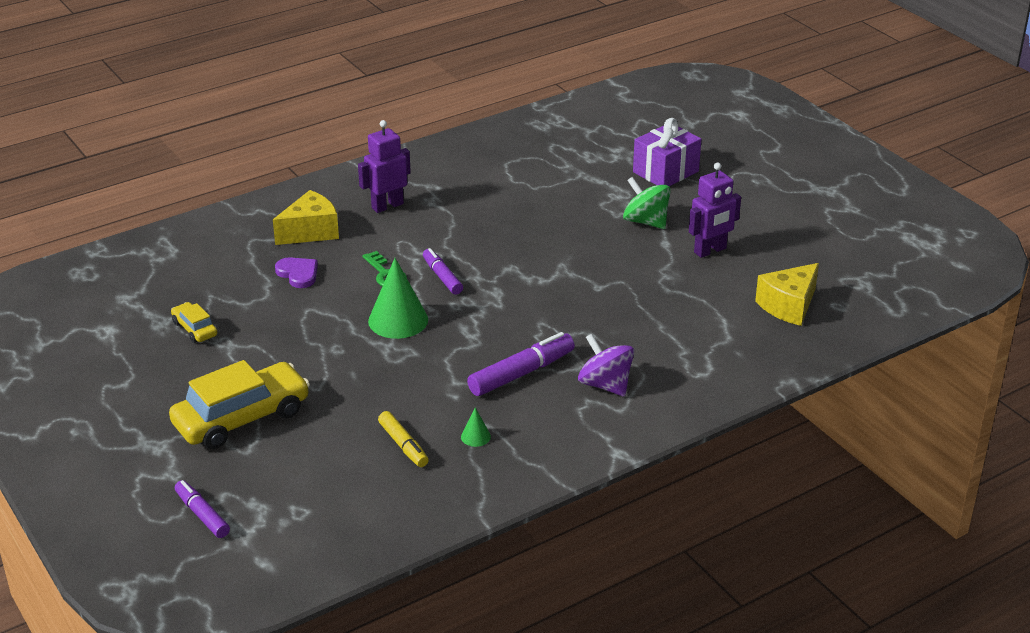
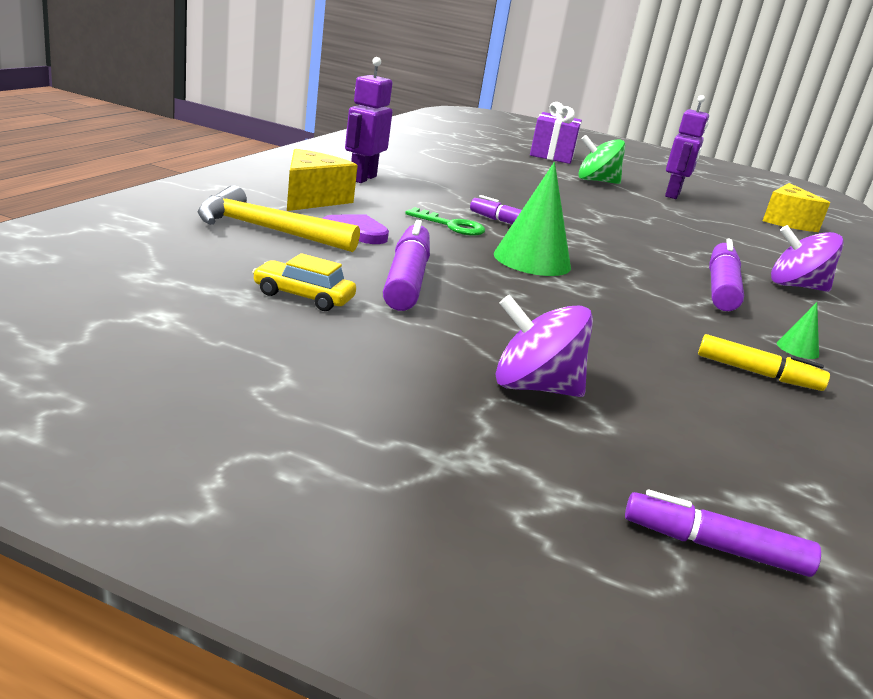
camera: 40 degrees left, 10 degrees down
(238, 265) = (267, 230): none -> yellow hammer
(242, 418) = (534, 387): yellow car -> purple spinning top
(276, 325) = (406, 279): none -> purple marker

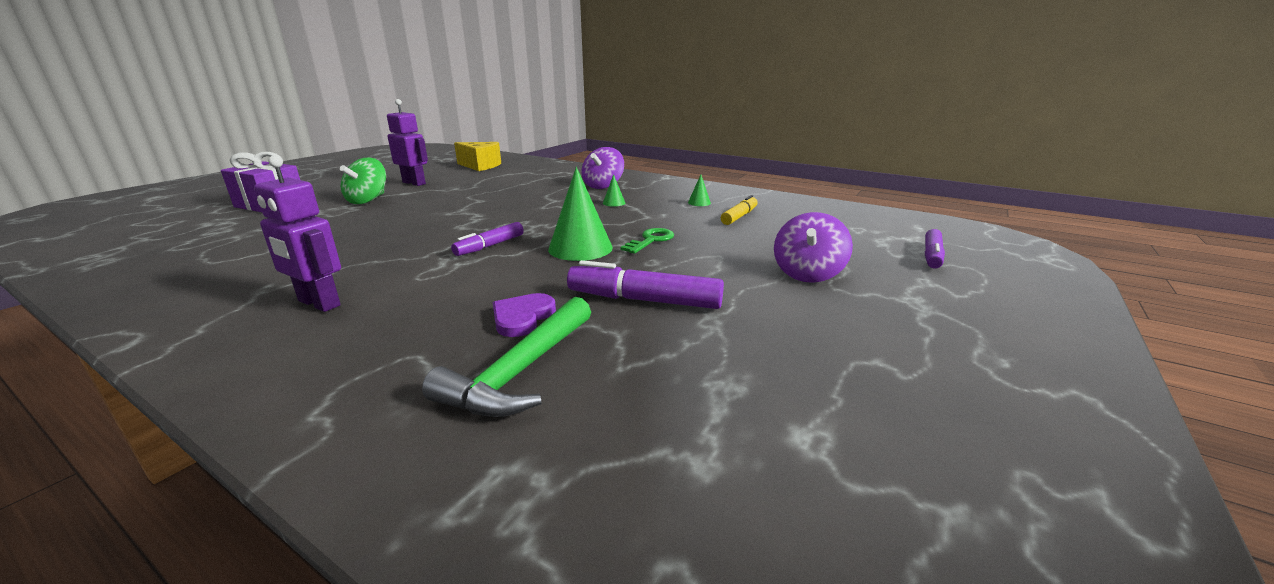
camera: 75 degrees left, 0 degrees up
(267, 230) = (520, 371): yellow hammer -> green hammer
(303, 296) = (708, 351): yellow car -> none
(312, 199) = (399, 339): yellow cheese -> none
(451, 225) = (496, 270): green key -> green key (651, 240)
(720, 288) = (614, 203): purple marker -> green cone

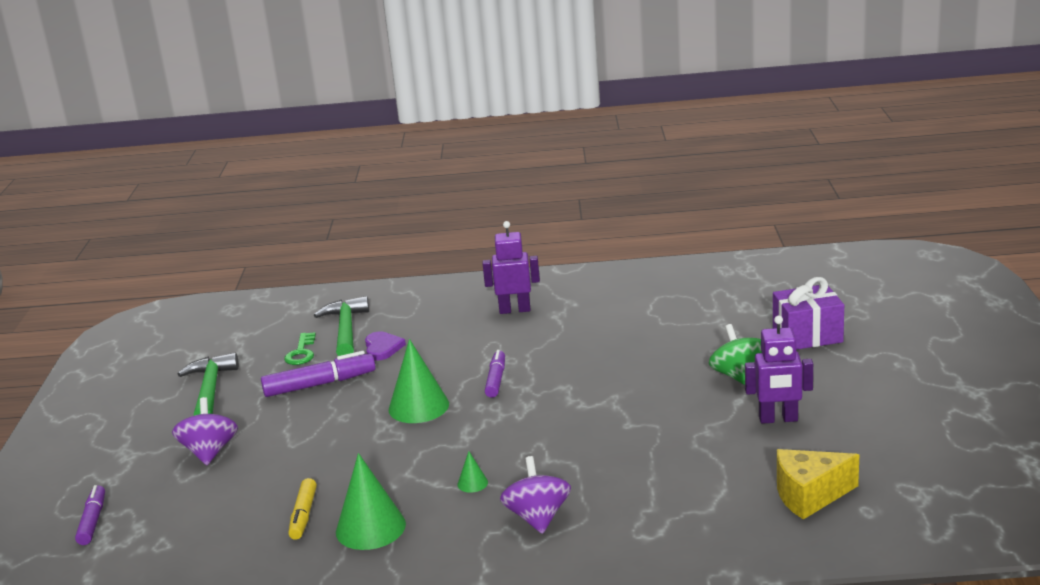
camera: 150 degrees right, 0 degrees up
(651, 240) = (367, 439): green key -> green key (301, 352)
(699, 202) = (370, 528): green cone -> green cone, size x2.20
(793, 347) = (210, 390): none -> green hammer

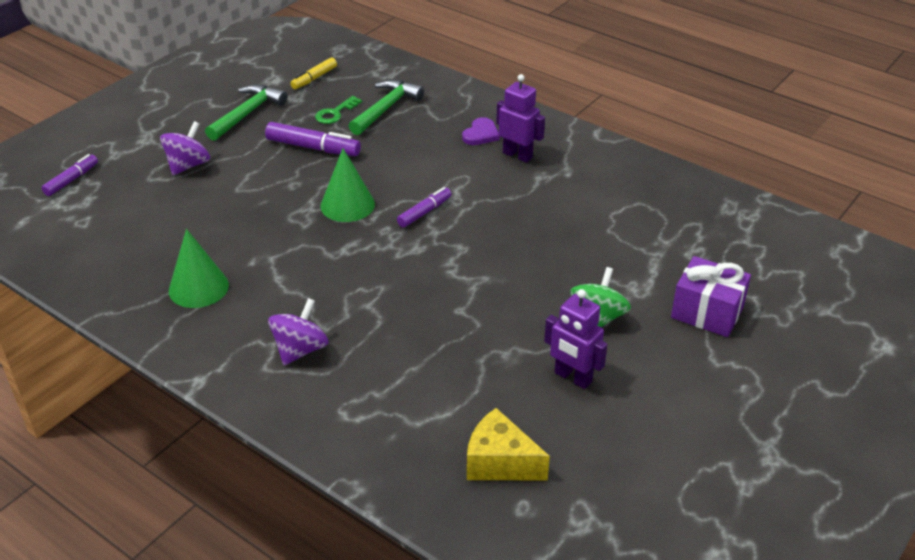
camera: 35 degrees right, 15 degrees up
(303, 515) = (176, 251): yellow marker -> yellow marker (314, 78)
(382, 348) = (388, 139): purple heart -> purple heart (481, 134)
(472, 483) = (298, 293): green cone -> none

